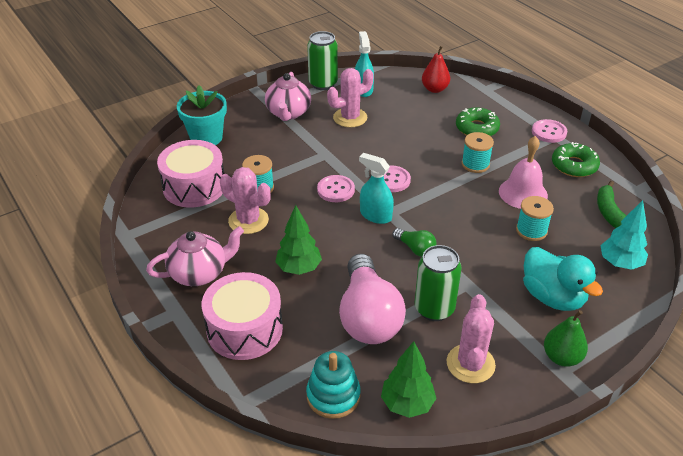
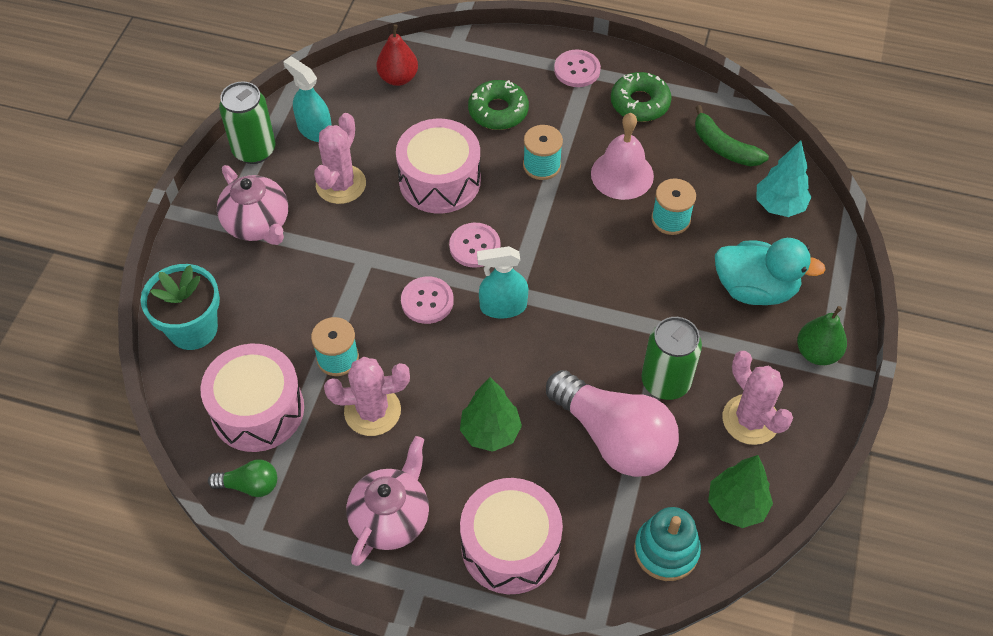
camera: 40 degrees left, 15 degrees up
(406, 142) = (439, 180): none -> pink drum
(415, 249) = (582, 321): green light bulb -> green light bulb (249, 485)

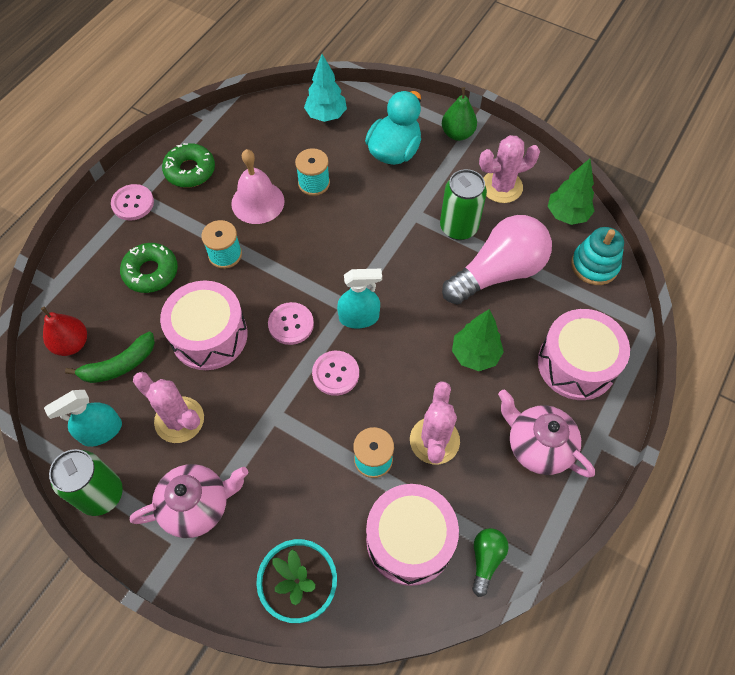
camera: 75 degrees left, 5 degrees up
(503, 307) = (359, 317): turquoise spray bottle -> turquoise spray bottle turned 105 degrees counterclockwise
(724, 147) = (258, 131): green banana -> green banana (119, 365)

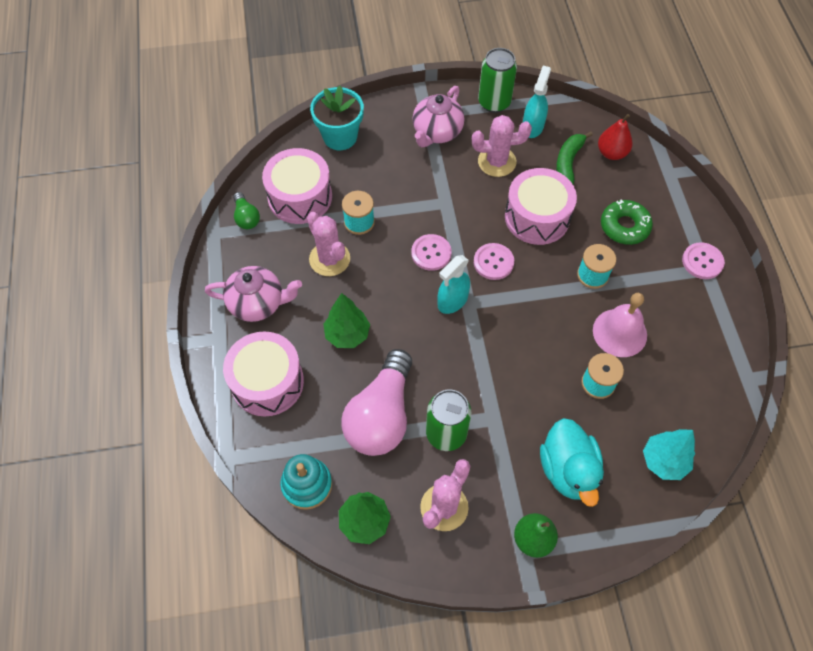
camera: 140 degrees right, 0 degrees up
(190, 170) = (700, 318): green donut -> none

